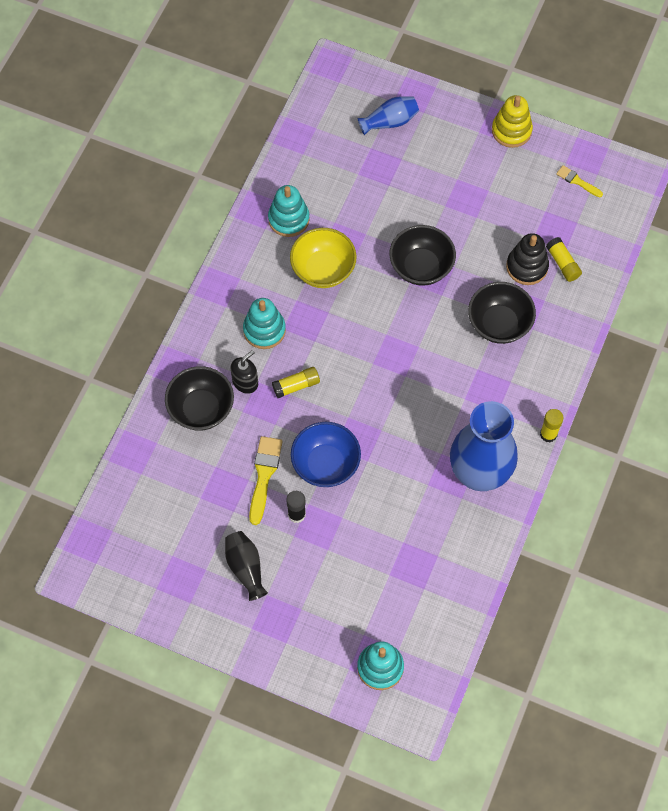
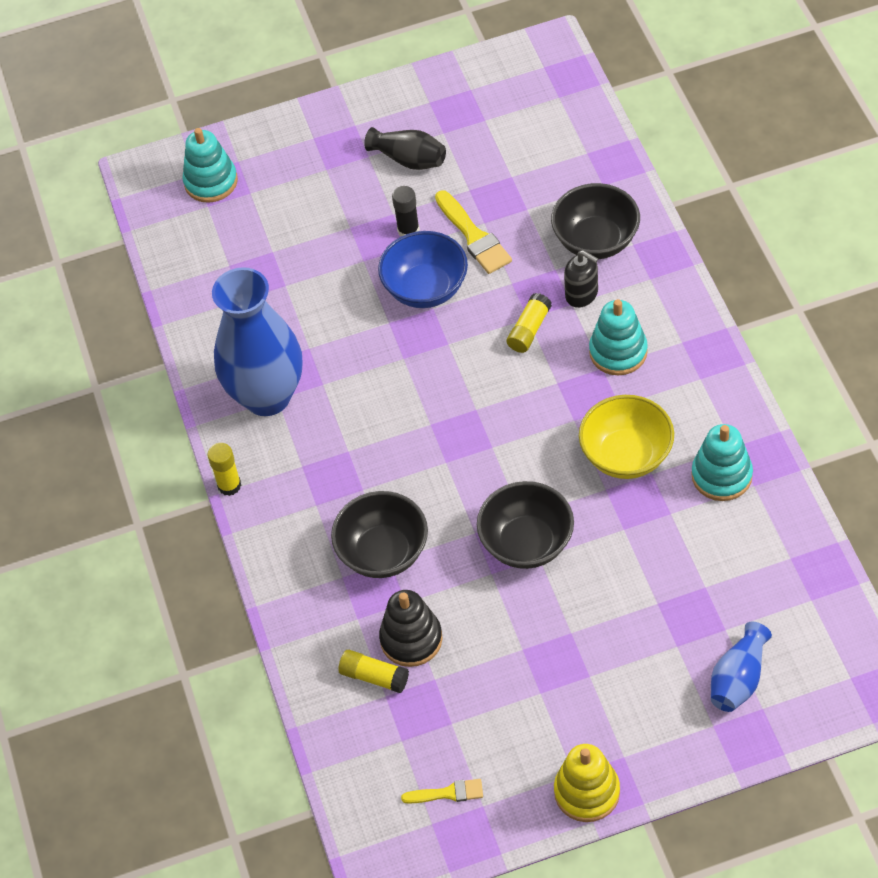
camera: 145 degrees right, 10 degrees down
(245, 382) = (582, 294): black soap dispenser -> black soap dispenser turned 60 degrees counterclockwise

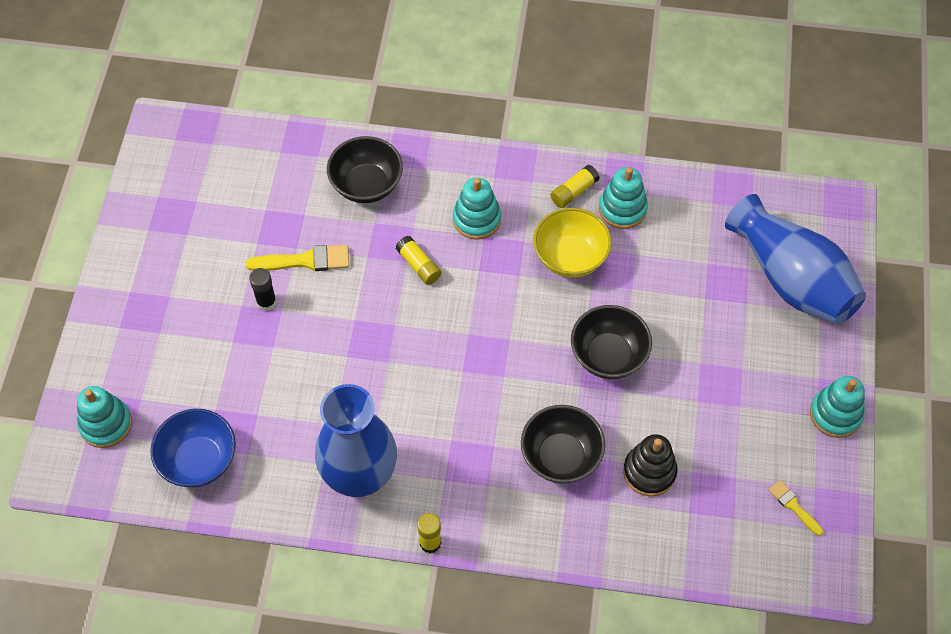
camera: 70 degrees left, 5 degrees up
(374, 676) = (668, 512): yellow glue stick -> yellow glue stick (574, 191)
(409, 159) = (195, 270): black vase -> none
(425, 289) = (332, 316): blue bowl -> blue bowl (199, 460)
(447, 793) = (793, 506): yellow brush -> yellow brush turned 60 degrees counterclockwise
(582, 294) = (409, 217): black soap dispenser -> none
(587, 792) = (835, 414): yellow stacking toy -> turquoise stacking toy
(738, 678) = (791, 279): blue vase -> blue vase, size x2.07

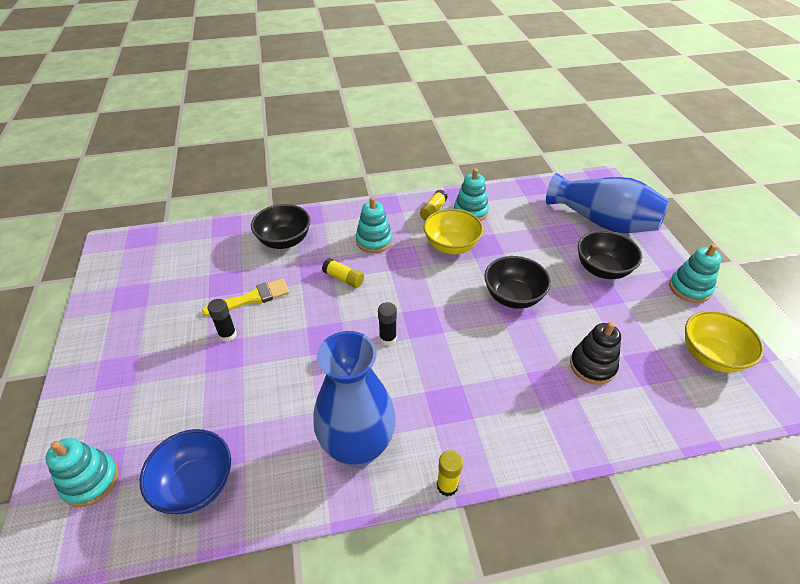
camera: 20 degrees left, 15 degrees down
(438, 363) = (388, 338): none -> black glue stick
(561, 456) = (519, 376): black bowl -> black bowl (602, 269)
(793, 506) = (710, 356): yellow brush -> yellow bowl

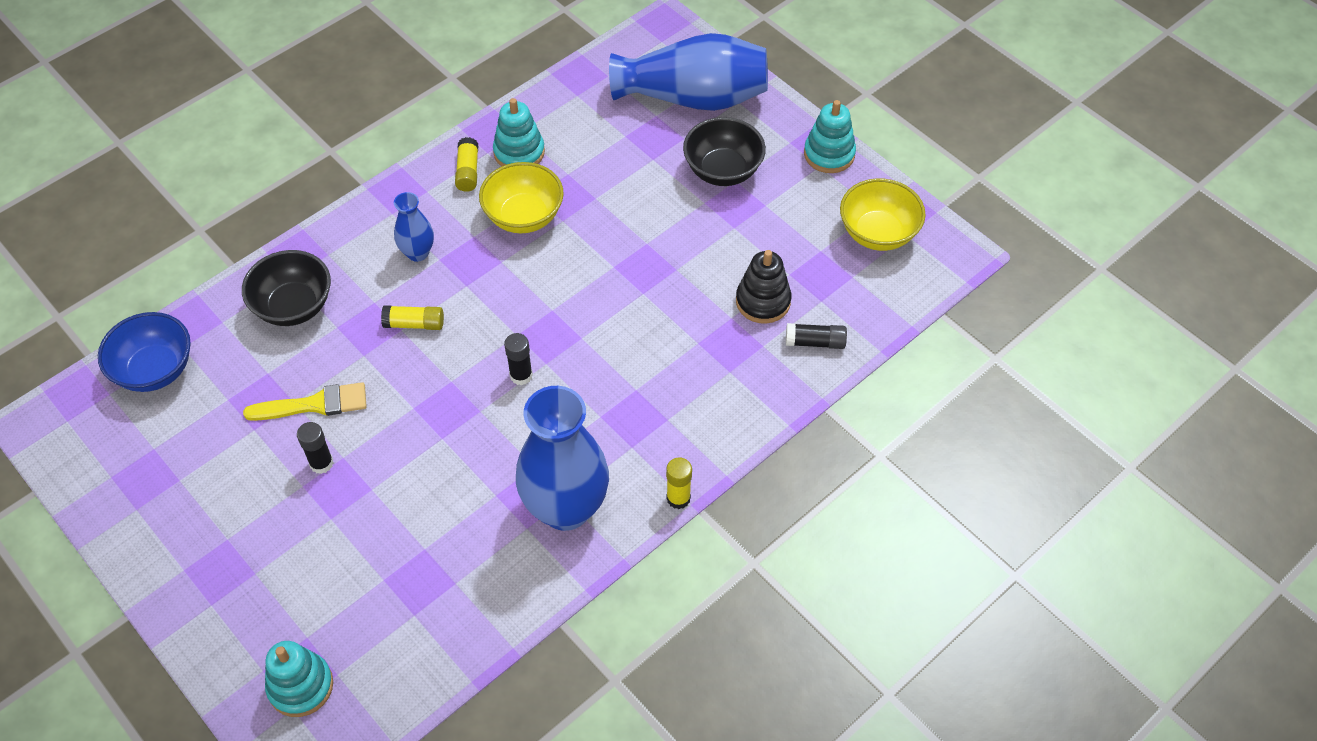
camera: 30 degrees left, 10 degrees up
(196, 484) = (421, 629): blue bowl -> blue bowl (155, 370)
(252, 298) = (314, 404): yellow brush -> yellow brush turned 45 degrees clockwise
(374, 241) = (418, 253): turquoise stacking toy -> blue vase
(513, 297) = (637, 255): black bowl -> none
(623, 415) = (815, 342): none -> black glue stick

